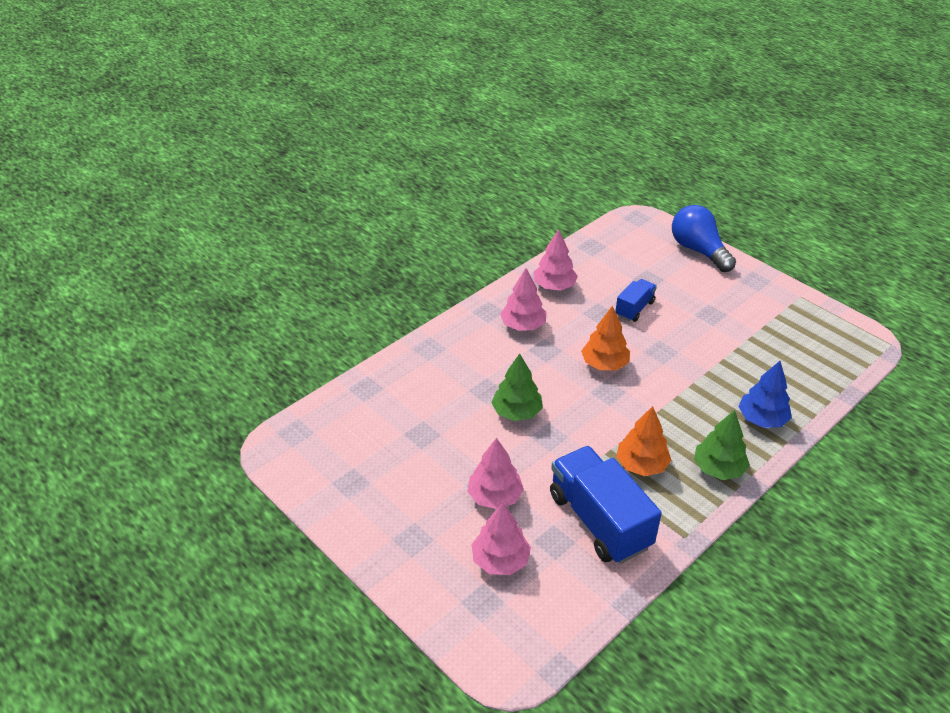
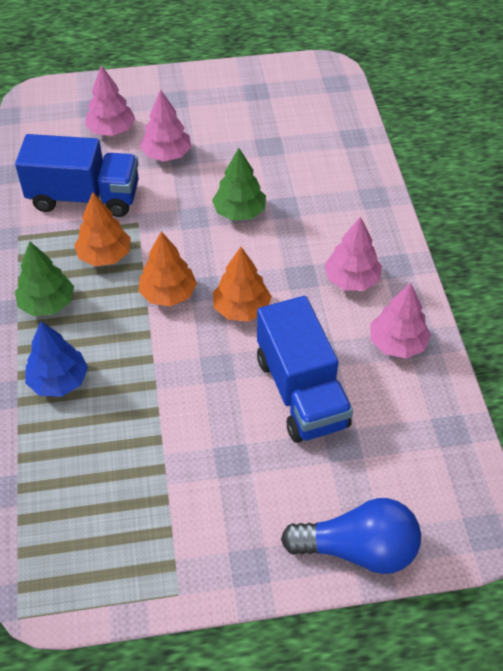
camera: 125 degrees right, 10 degrees up
(634, 308) = (301, 392): blue truck -> blue truck, size x1.92
(634, 407) = (168, 294): none -> orange tree

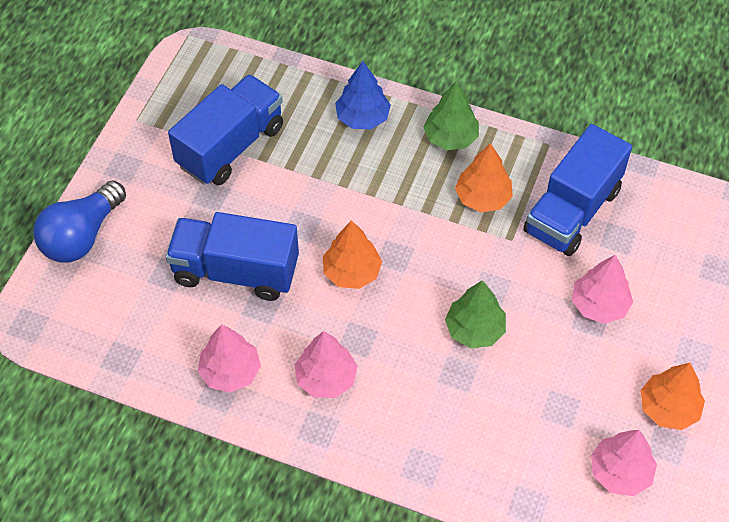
camera: 120 degrees right, 5 degrees up
(111, 130) = (667, 272): pink tree -> pink tree (620, 472)
(160, 476) = (230, 146): none -> blue truck
(168, 294) = (405, 225): orange tree -> orange tree (668, 408)

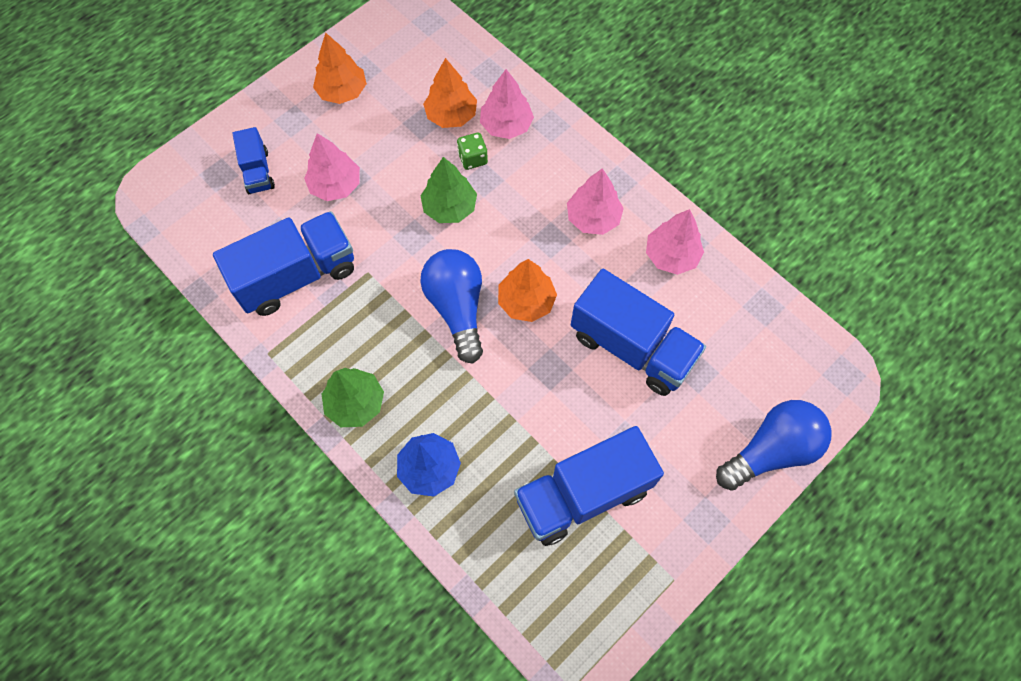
camera: 155 degrees left, 10 degrees up
(411, 241) = (457, 308): none -> blue light bulb
(482, 390) = (472, 158): none -> green dice
(483, 197) = (366, 324): orange tree -> orange tree (451, 115)
(620, 472) = (409, 66): pink tree -> pink tree (506, 125)
(683, 287) = (258, 171): none -> blue truck

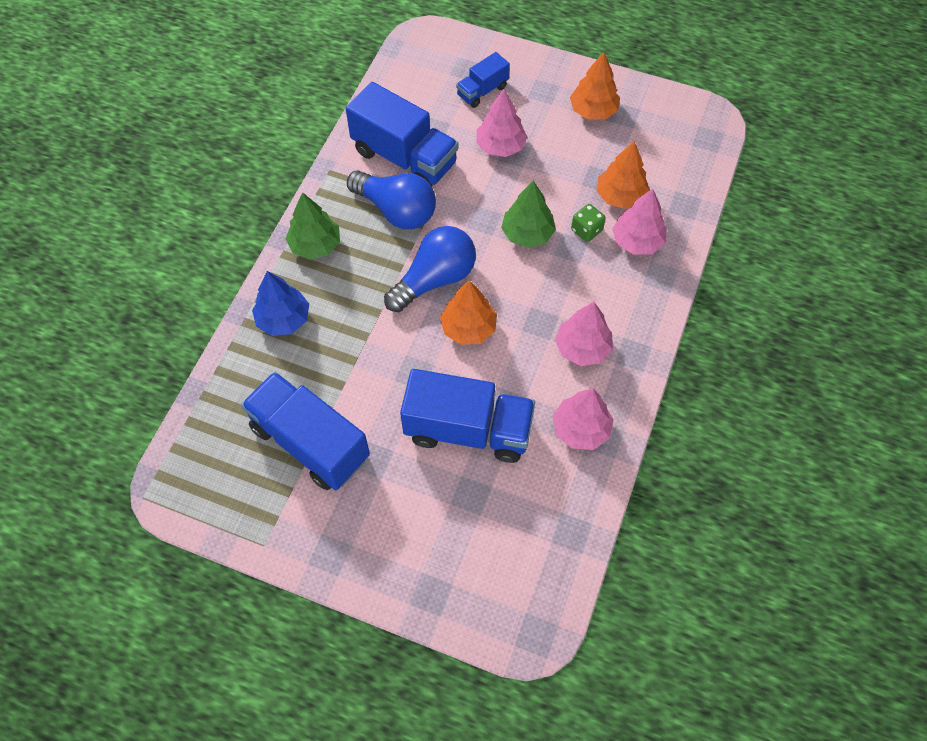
camera: 65 degrees right, 5 degrees down
(632, 347) = (468, 430): blue truck -> blue truck turned 90 degrees counterclockwise
(771, 450) = (422, 589): blue light bulb -> blue light bulb (396, 210)

